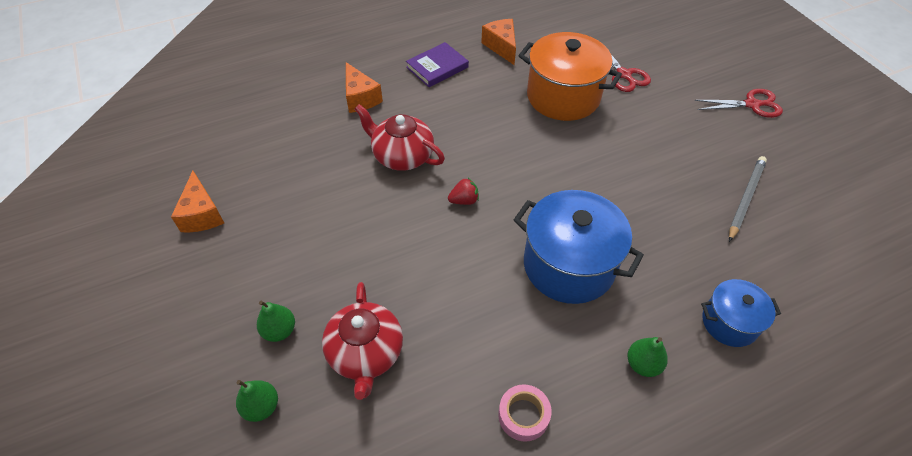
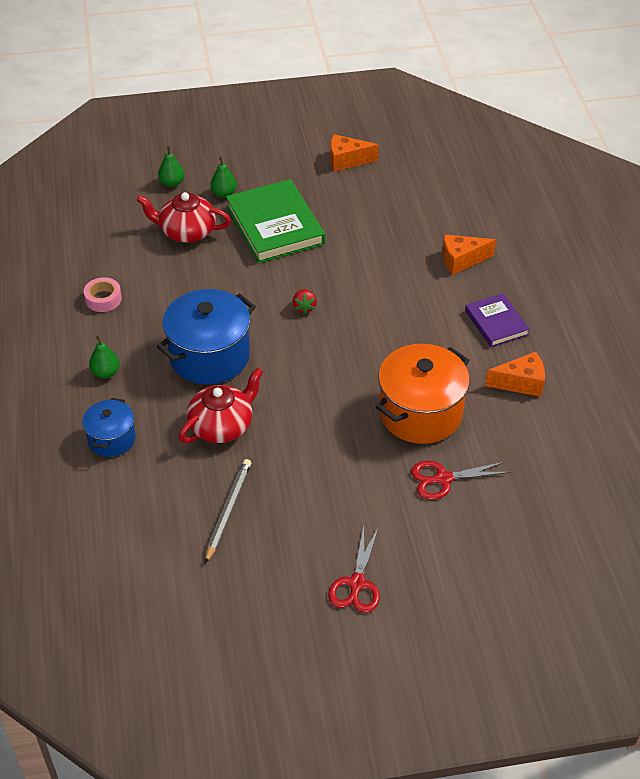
camera: 105 degrees right, 5 degrees down
(336, 258) = (275, 225): none -> green book
(402, 155) = (373, 277): red teapot -> red teapot (222, 426)
(745, 198) = (228, 511): grey pencil -> grey pencil turned 120 degrees counterclockwise

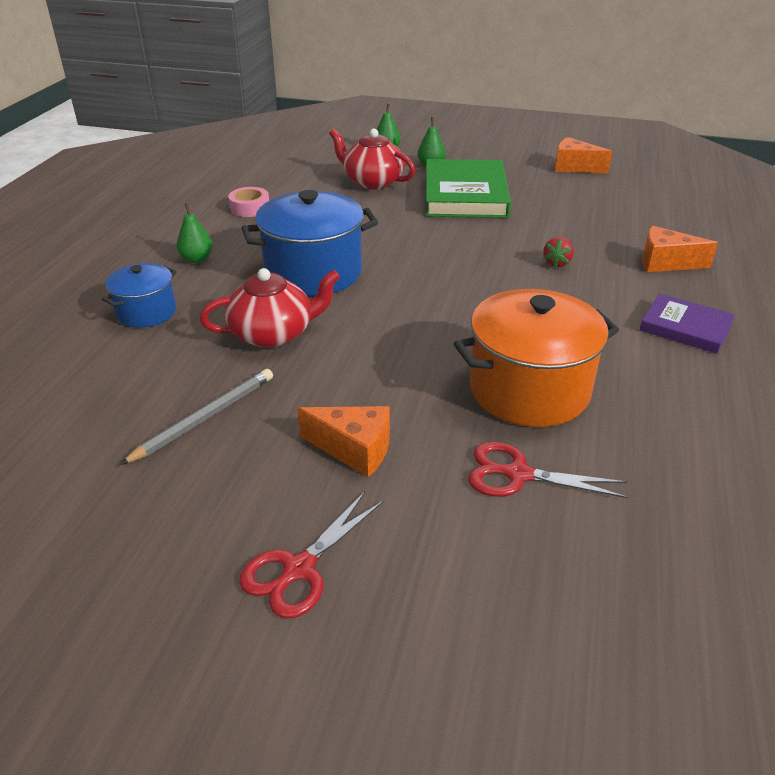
camera: 25 degrees right, 10 degrees down
(304, 307) = (450, 259): red strawberry -> red strawberry (557, 263)
(496, 323) = (685, 327): purple book -> purple book turned 60 degrees counterclockwise
(521, 383) = (693, 397): orange cheese -> orange cheese (354, 449)

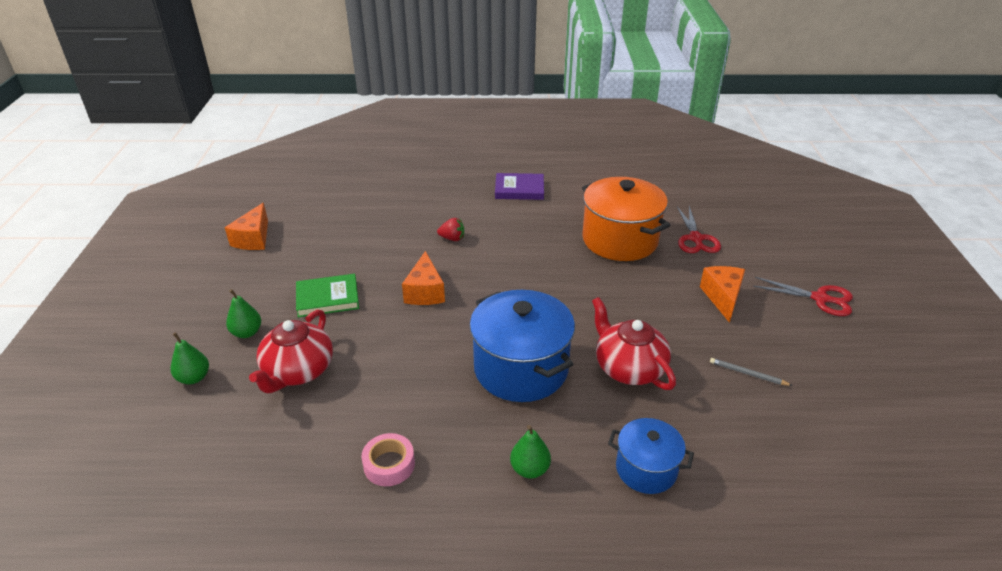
camera: 105 degrees left, 0 degrees up
(204, 418) = (748, 374): grey pencil -> grey pencil, size x0.58
(465, 195) = (327, 298): green book -> green book, size x0.57
(665, 263) = (436, 195): orange cheese -> orange cheese (425, 292)
(685, 327) = (519, 189): purple book -> purple book turned 75 degrees clockwise

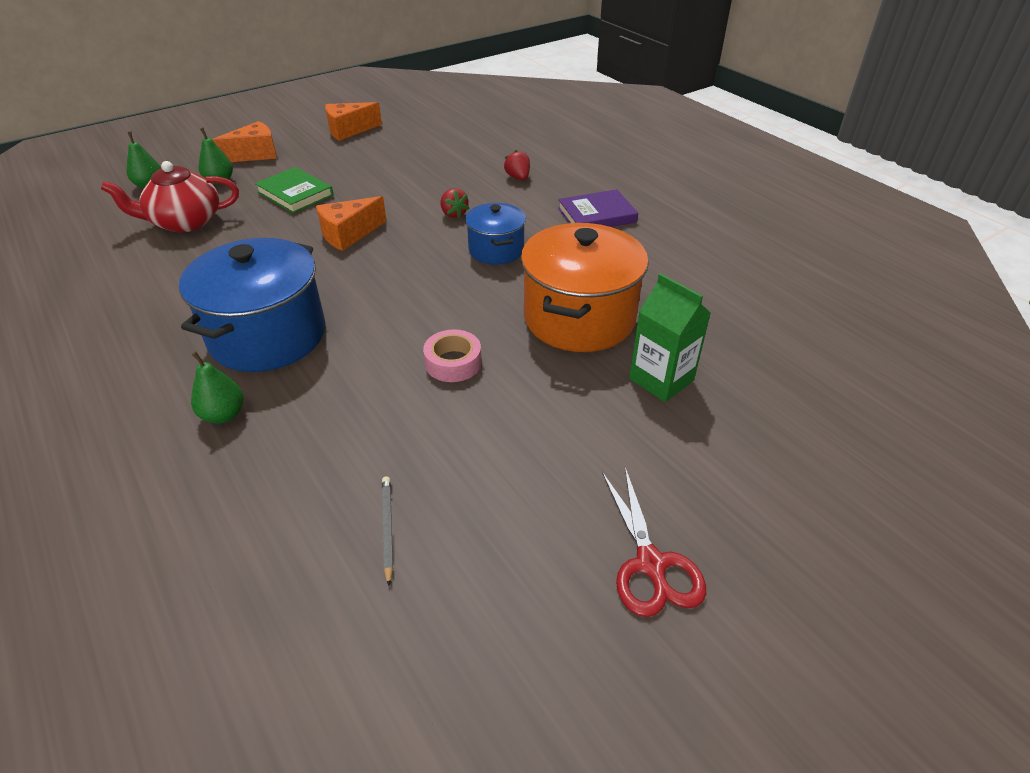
camera: 55 degrees right, 5 degrees up
(389, 464) = (85, 314): pink tape -> pink tape (453, 362)
(437, 196) = (518, 178): none -> red strawberry
(519, 189) = (596, 215): purple book -> purple book turned 75 degrees counterclockwise
(530, 469) = (112, 399): green pear -> green pear (223, 415)
(628, 367) = (323, 412): red teapot -> none
(646, 469) = (147, 487): blue pot -> blue pot (496, 250)
(695, 238) = (661, 379): red scissors -> green carton
(722, 298) = (543, 450): orange cheese -> orange cheese (255, 154)

